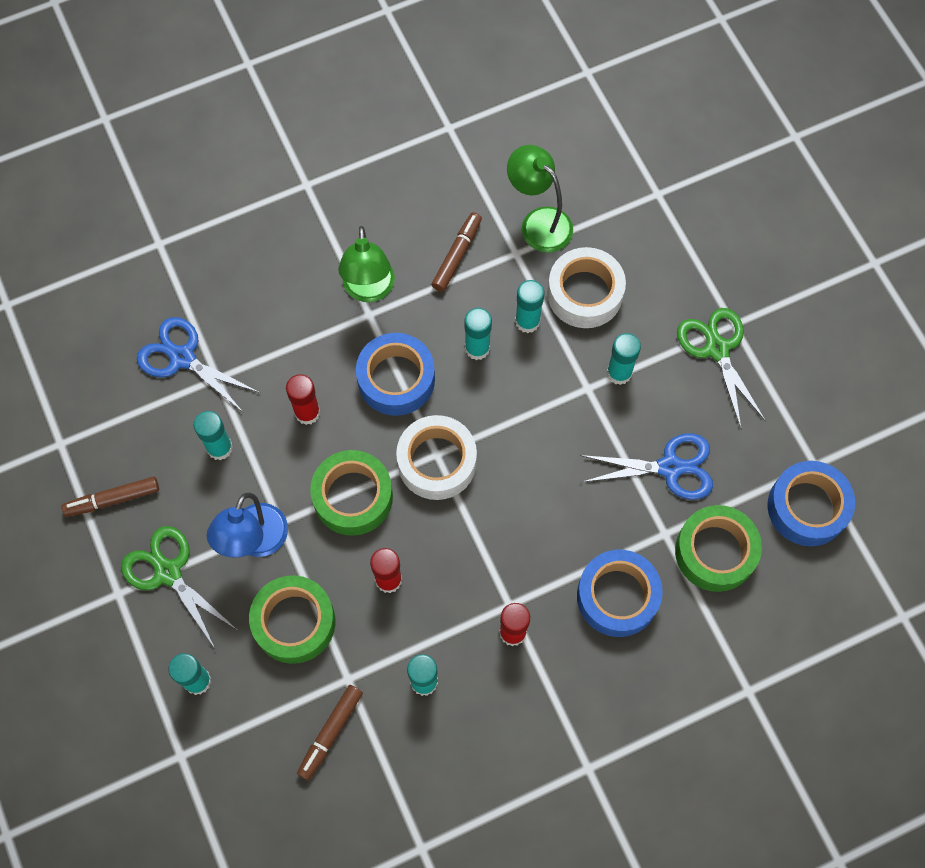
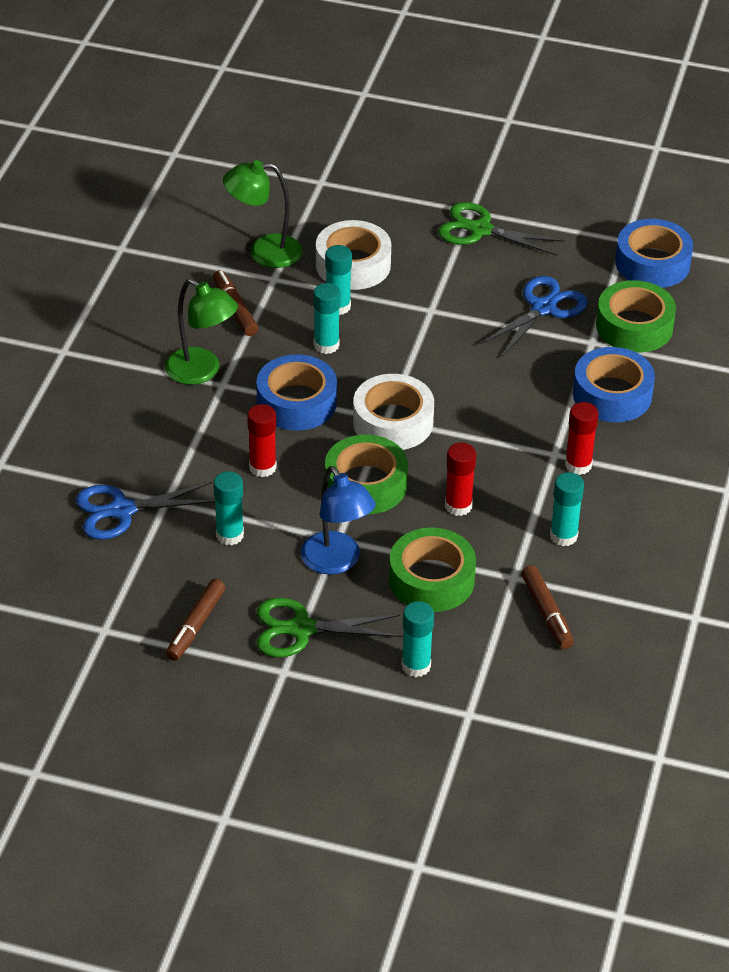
camera: 50 degrees left, 25 degrees down
(619, 373) = (438, 287): turquoise glue stick -> none

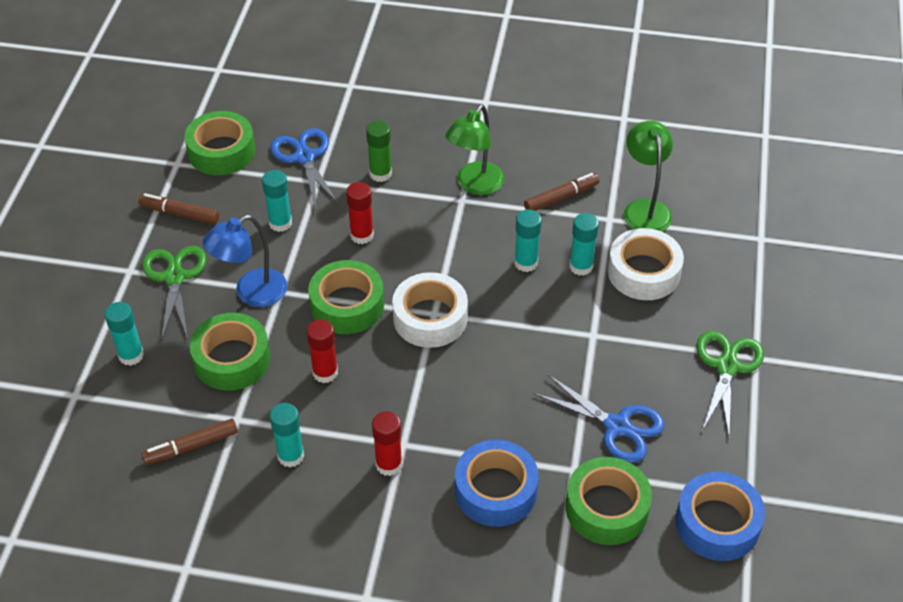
camera: 85 degrees right, 5 degrees up
(92, 586) = (221, 151): none -> green tape
(165, 446) = (380, 174): none -> green glue stick
(296, 402) = (446, 249): blue tape -> none

